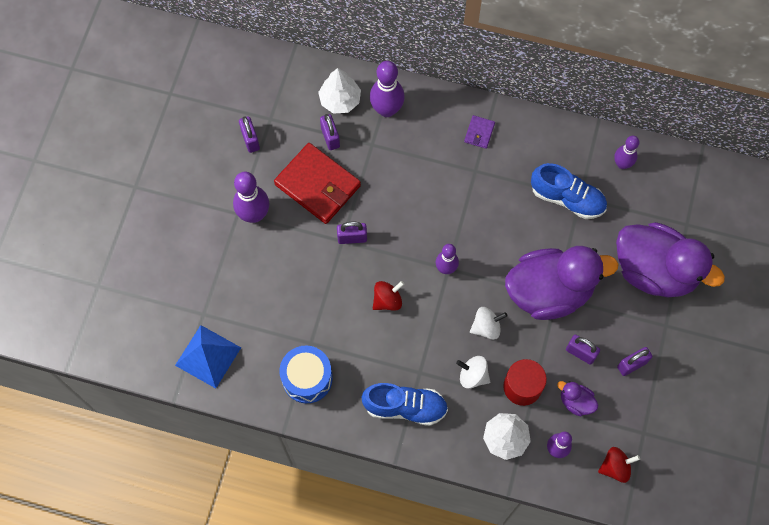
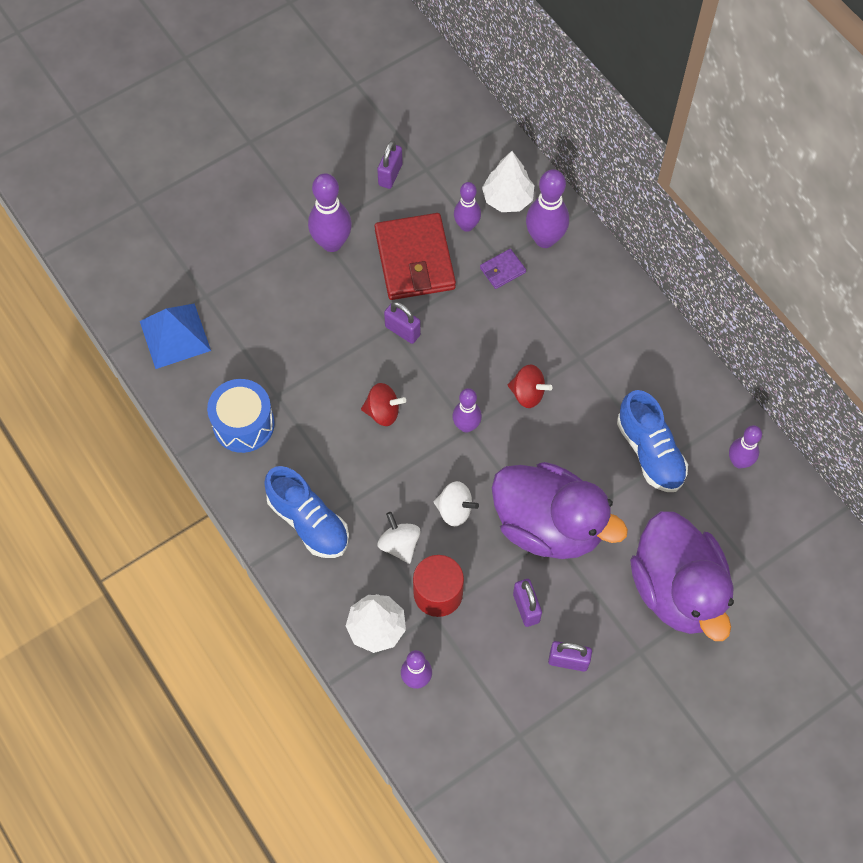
camera: 40 degrees right, 5 degrees down
(330, 137) = (466, 226): purple padlock -> purple bowling pin
(479, 133) = (617, 325): purple wallet -> purple wallet (502, 270)
(576, 401) = (478, 650): purple duck -> none
(615, 467) = (459, 744): red spinning top -> red spinning top (527, 394)

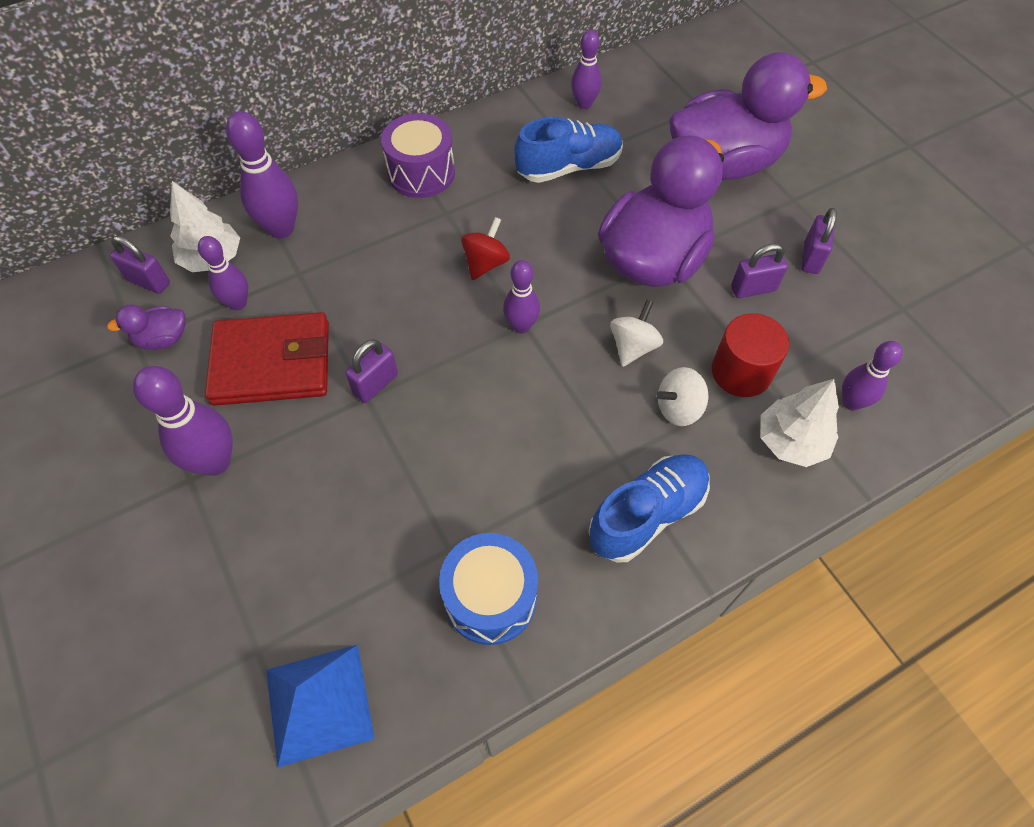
camera: 85 degrees left, 5 degrees down
(383, 412) = (492, 414): red spinning top -> none
(390, 175) = (128, 382): purple padlock -> purple padlock (149, 282)
(429, 186) = (163, 339): none -> purple duck
(502, 270) = (313, 272): purple wallet -> none
(623, 332) = (421, 173): none -> purple drum

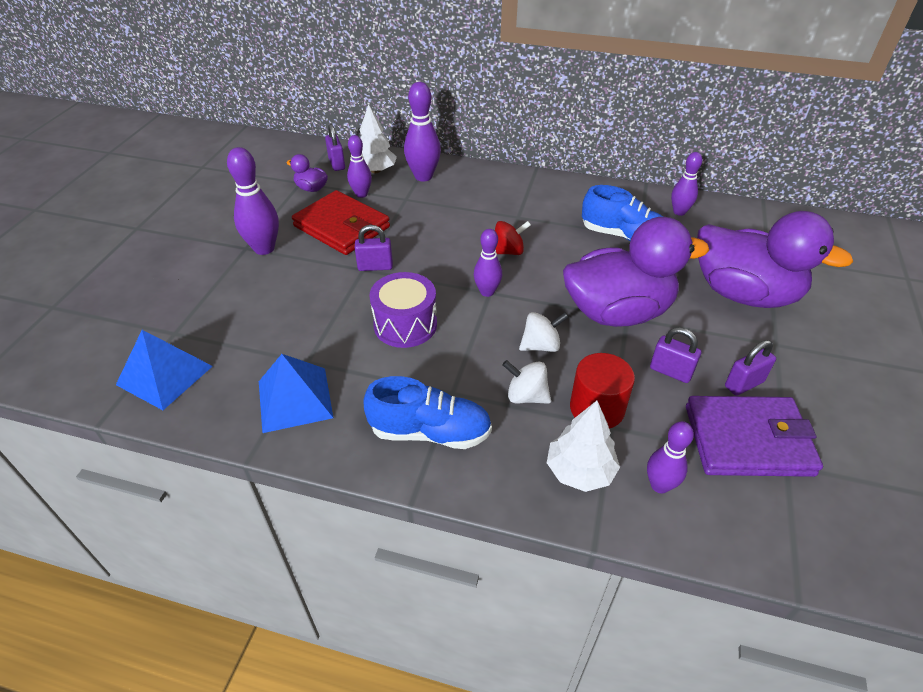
camera: 45 degrees right, 15 degrees down
(421, 173) = (529, 192): purple drum -> purple drum (405, 325)
(490, 598) = (294, 399): blue drum -> blue pyramid
(862, 309) = (747, 440): none -> purple wallet

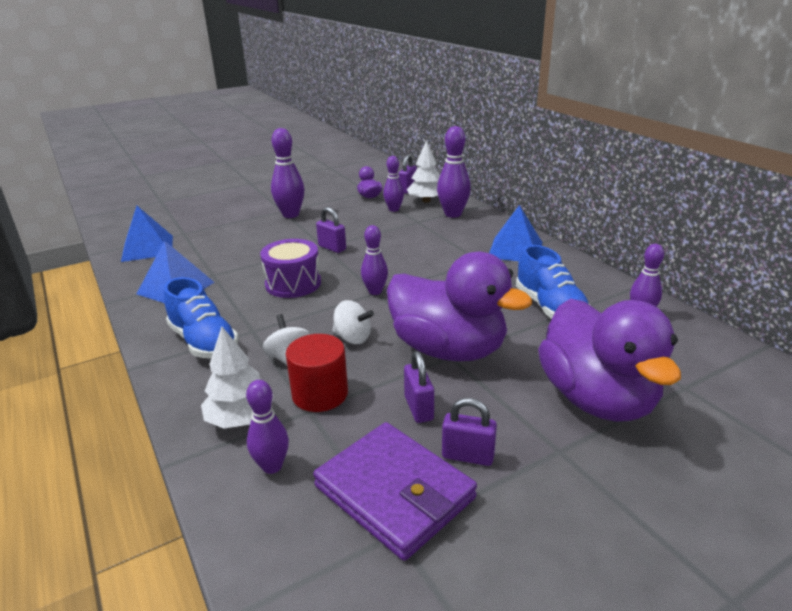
camera: 45 degrees right, 15 degrees down
(342, 227) = (351, 221): red wallet -> none
(508, 251) = (433, 277): red spinning top -> none
(526, 192) = (515, 249): none -> blue pyramid

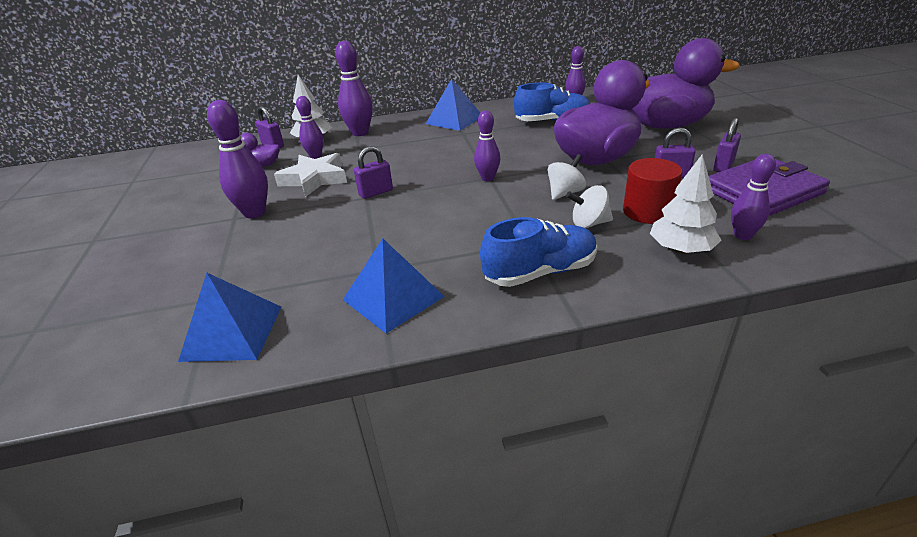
camera: 70 degrees left, 5 degrees up
(293, 284) = (442, 217): purple drum -> none
(350, 220) = (314, 179): none -> white star

